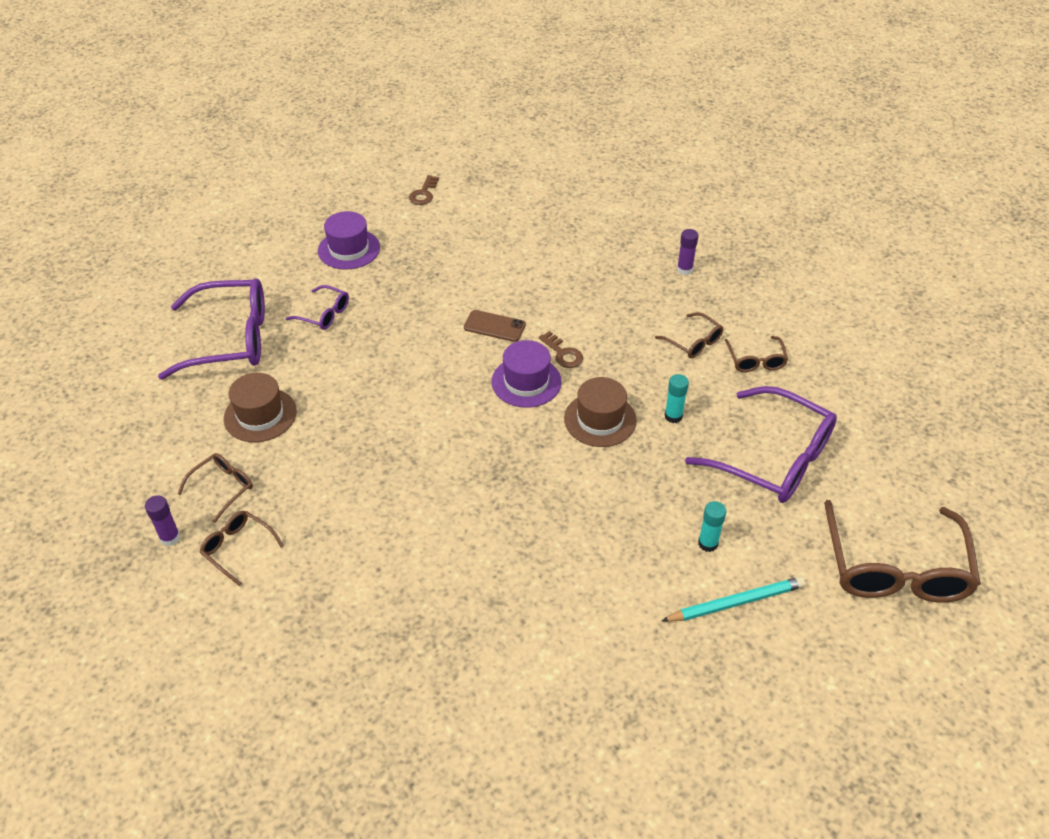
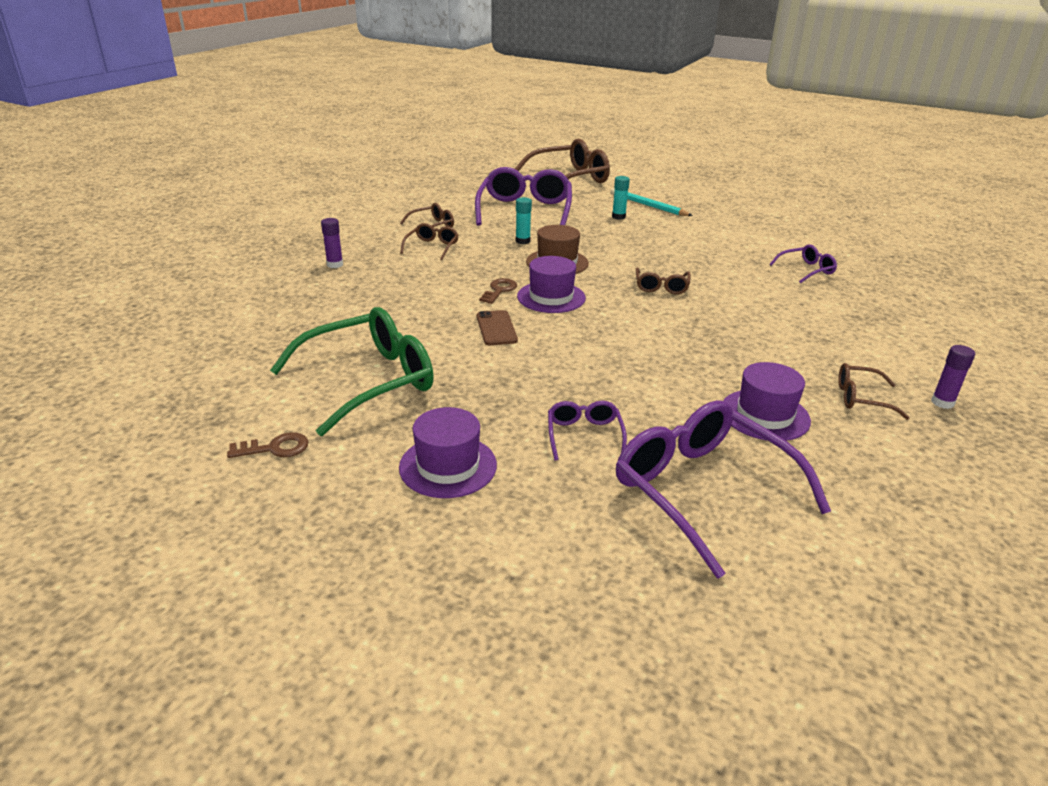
camera: 120 degrees left, 15 degrees down
(238, 548) = (889, 365): brown glasses -> brown glasses (661, 287)
(260, 415) = (764, 415): brown hat -> purple hat
(441, 638) = (806, 270): none -> purple glasses
(468, 243) = (369, 381): none -> green glasses

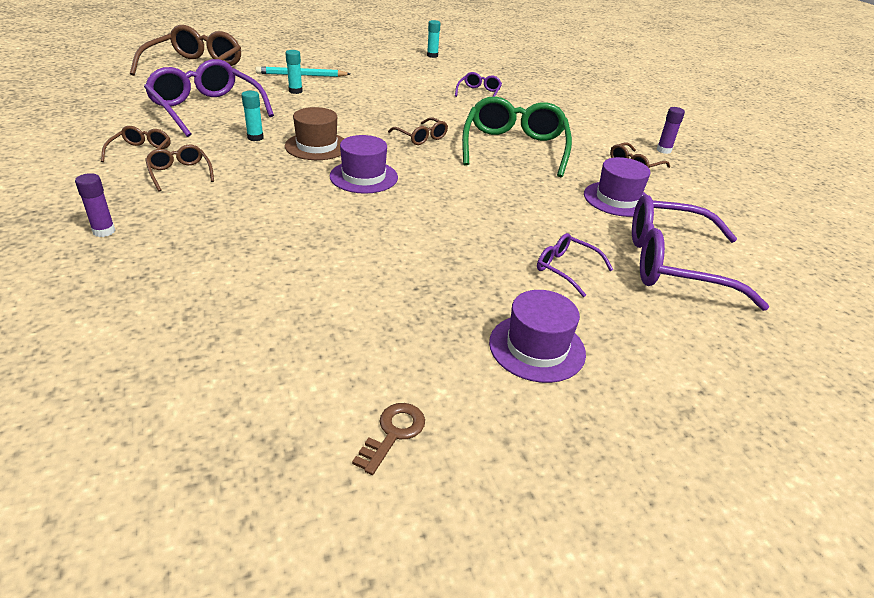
camera: 50 degrees left, 5 degrees up
(369, 381) = (355, 321): green glasses -> green glasses (514, 147)
(496, 328) = (370, 221): brown phone -> none
(499, 290) = (314, 188): brown key -> none
(822, 222) = (432, 56): none -> turquoise glue stick

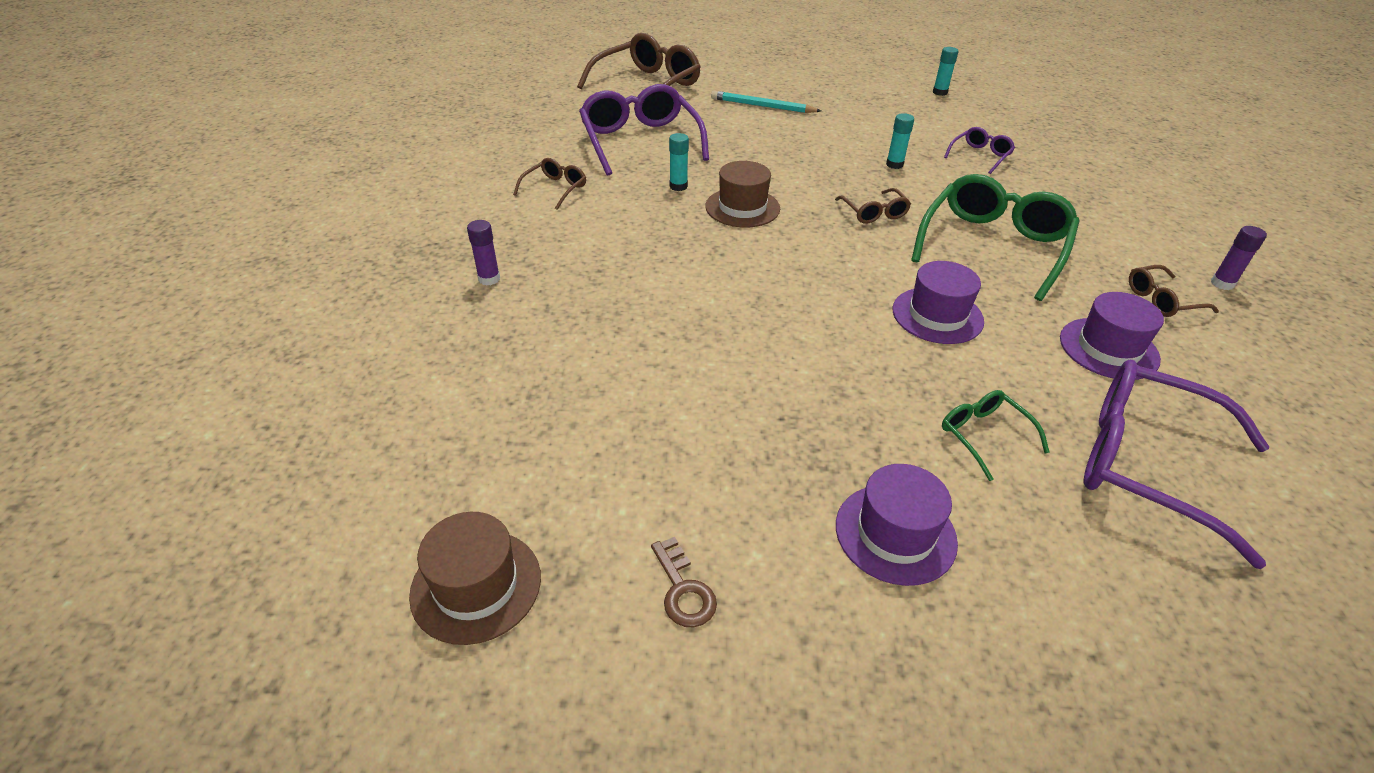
camera: 25 degrees right, 5 degrees up
(180, 173) = (584, 221): brown glasses -> none
(198, 486) = (476, 585): none -> brown hat
(295, 91) = (747, 128): turquoise glue stick -> turquoise glue stick (894, 164)
(364, 177) = (780, 258): purple hat -> purple hat (937, 315)
(393, 433) = (683, 590): brown key -> brown key turned 105 degrees clockwise
(566, 269) = (984, 436): purple glasses -> green glasses

